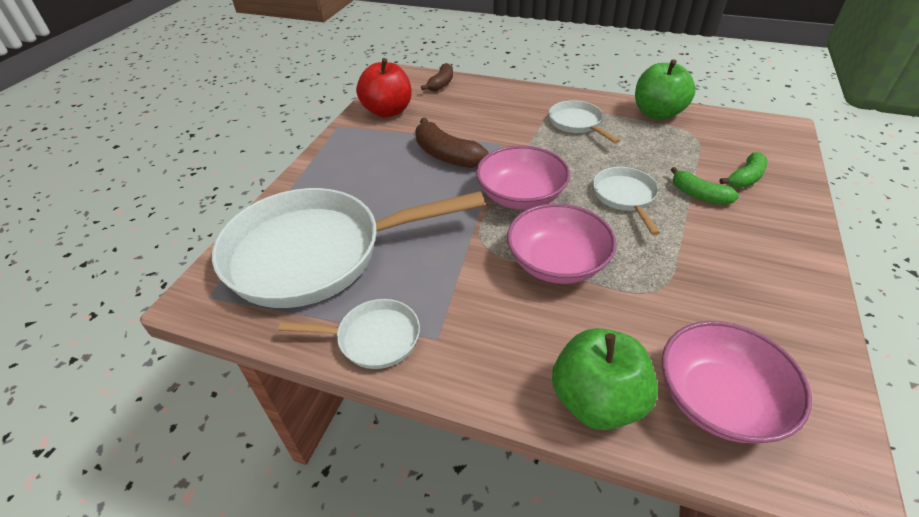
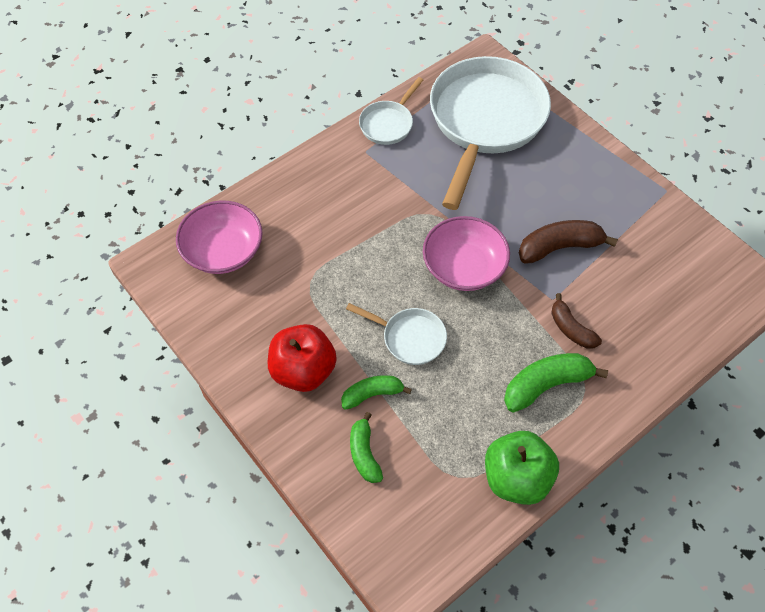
camera: 120 degrees right, 15 degrees up
(387, 111) = (673, 238): red apple -> red apple (303, 370)
(441, 84) = (713, 312): brown banana -> brown banana (571, 329)
(557, 263) = (376, 244): pink bowl -> none
(577, 124) = (546, 385): white pan -> green banana
(597, 400) = (269, 198): green apple -> none

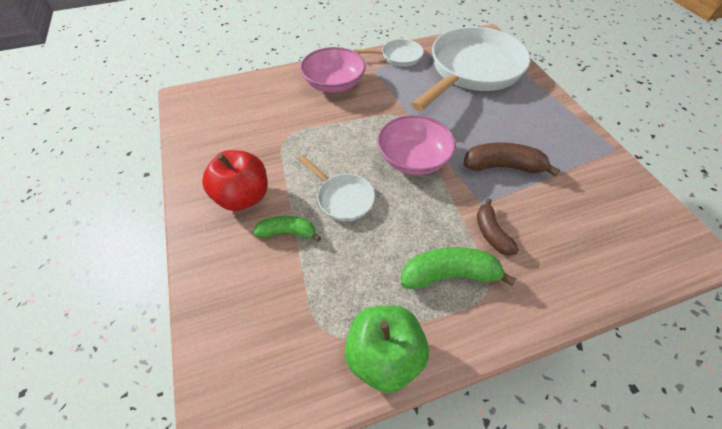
camera: 20 degrees right, 5 degrees down
(223, 251) = (237, 102): pink bowl -> pink bowl (334, 84)
(364, 453) = (253, 280): green banana -> none
(388, 123) = (398, 57): white pan -> white pan turned 150 degrees counterclockwise

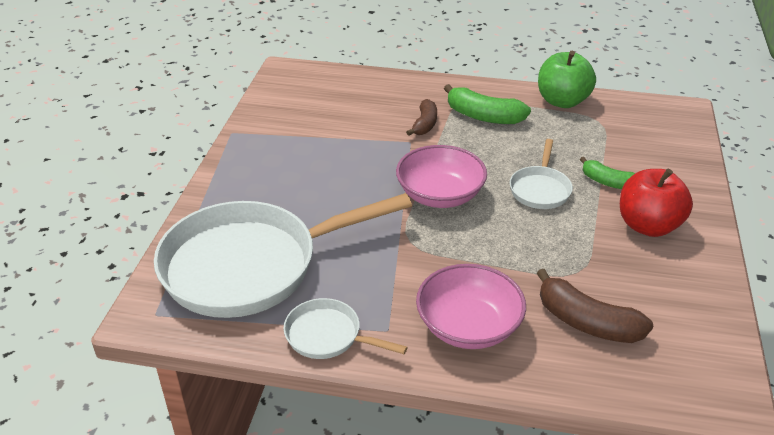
camera: 150 degrees left, 15 degrees down
(342, 198) = (540, 189): white pan -> white pan turned 150 degrees counterclockwise
(502, 166) = (357, 158): brown banana -> brown banana (587, 322)

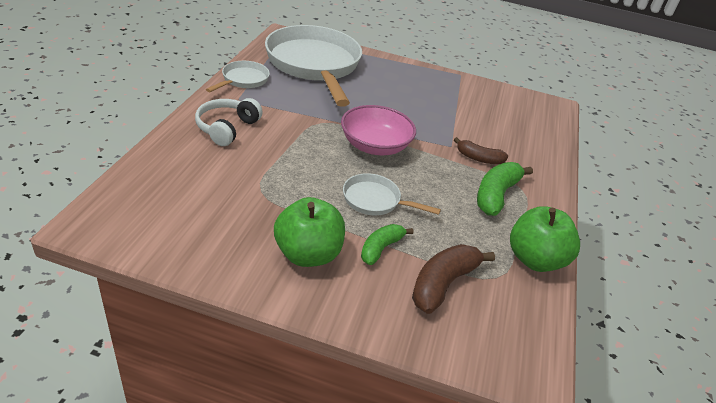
camera: 90 degrees right, 0 degrees up
(468, 326) = (227, 128): pink bowl -> white headphones
(587, 322) = (204, 180): brown banana -> brown banana (443, 284)
(648, 225) = (308, 254): red apple -> green apple

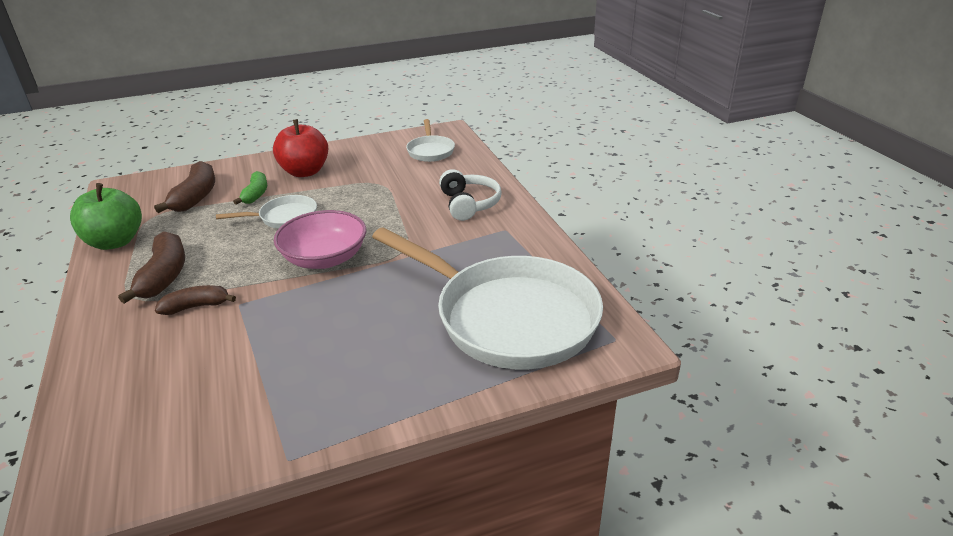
camera: 150 degrees right, 5 degrees down
(243, 80) = (537, 249): white pan -> white pan (430, 151)
(308, 254) = (305, 172): green apple -> red apple
(496, 195) = (164, 276): green banana -> brown banana

